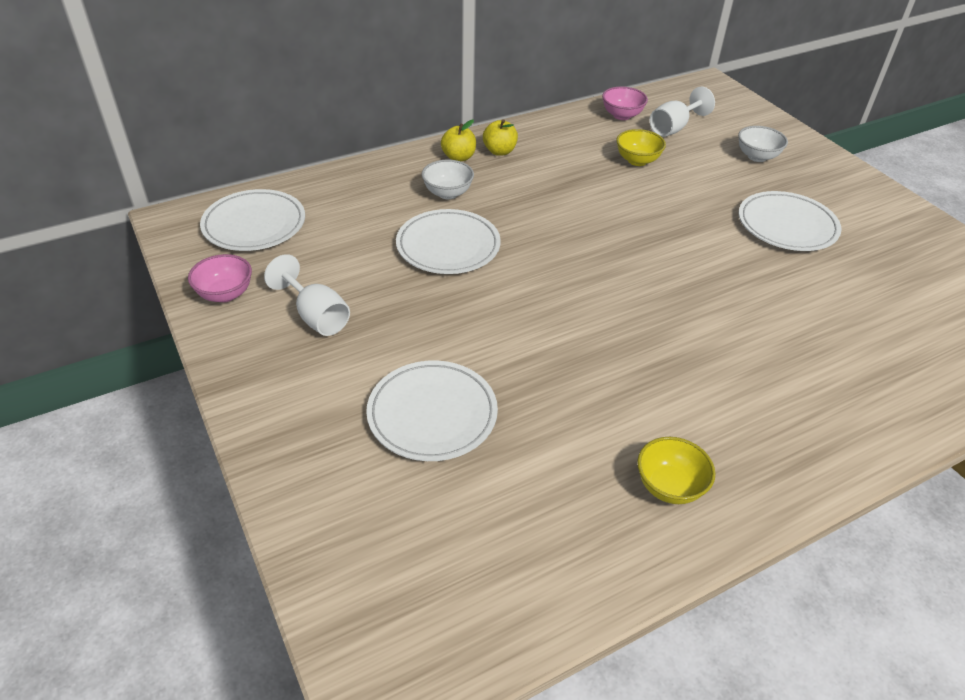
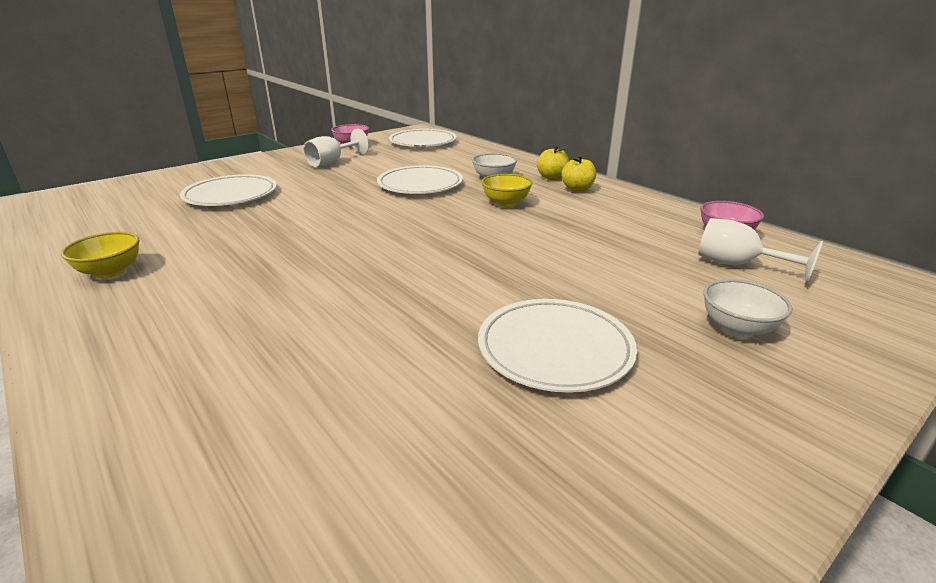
camera: 80 degrees right, 15 degrees down
(637, 161) = (627, 246): yellow bowl -> yellow bowl (506, 203)

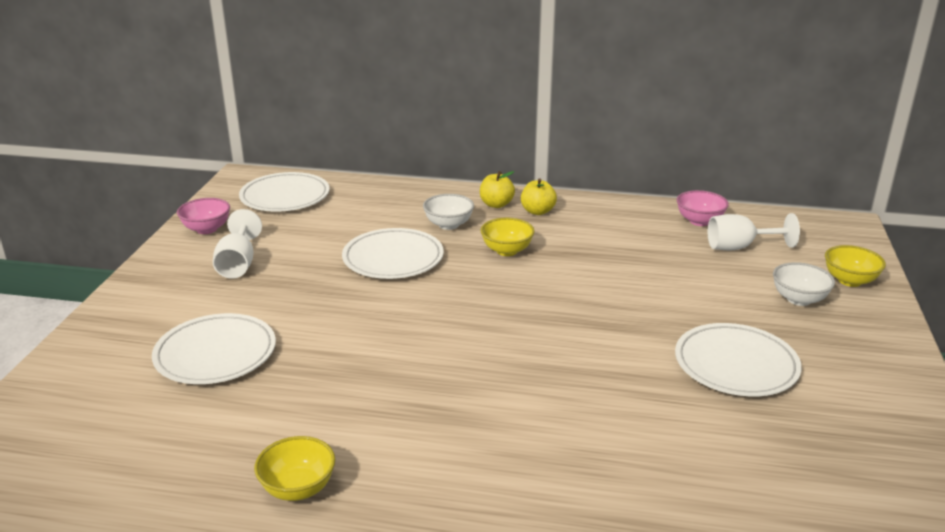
camera: 40 degrees left, 0 degrees up
(845, 338) = (849, 281): none -> yellow bowl

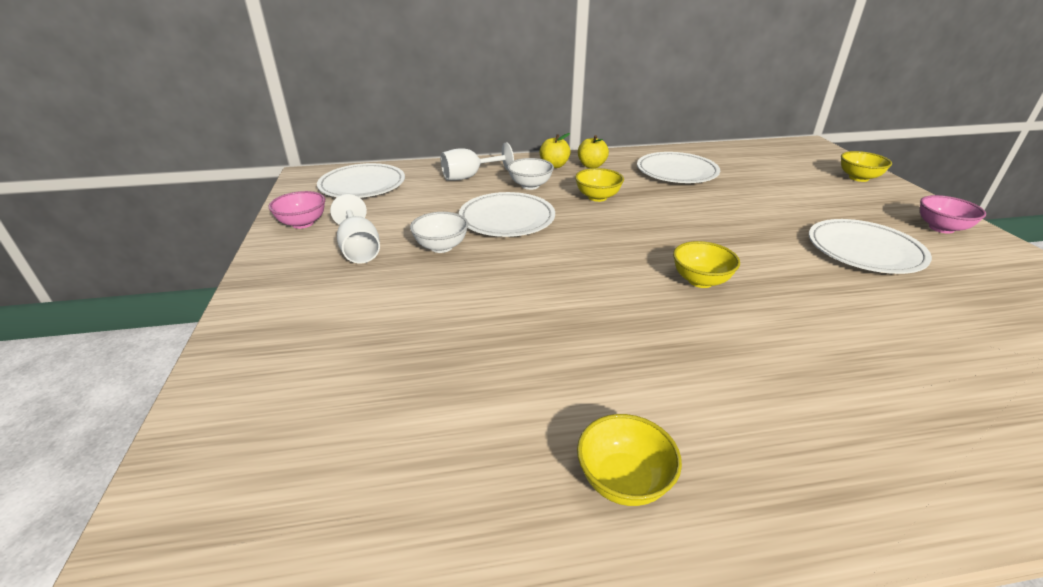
camera: 20 degrees left, 5 degrees up
(215, 354) = (401, 343): white plate -> white plate (676, 172)
(521, 358) = (700, 281): none -> yellow bowl
(699, 221) = (715, 155): pink bowl -> pink bowl (941, 228)
(739, 247) = (762, 168): white goblet -> white goblet (469, 177)
(799, 299) = (844, 196): white bowl -> white bowl (441, 247)

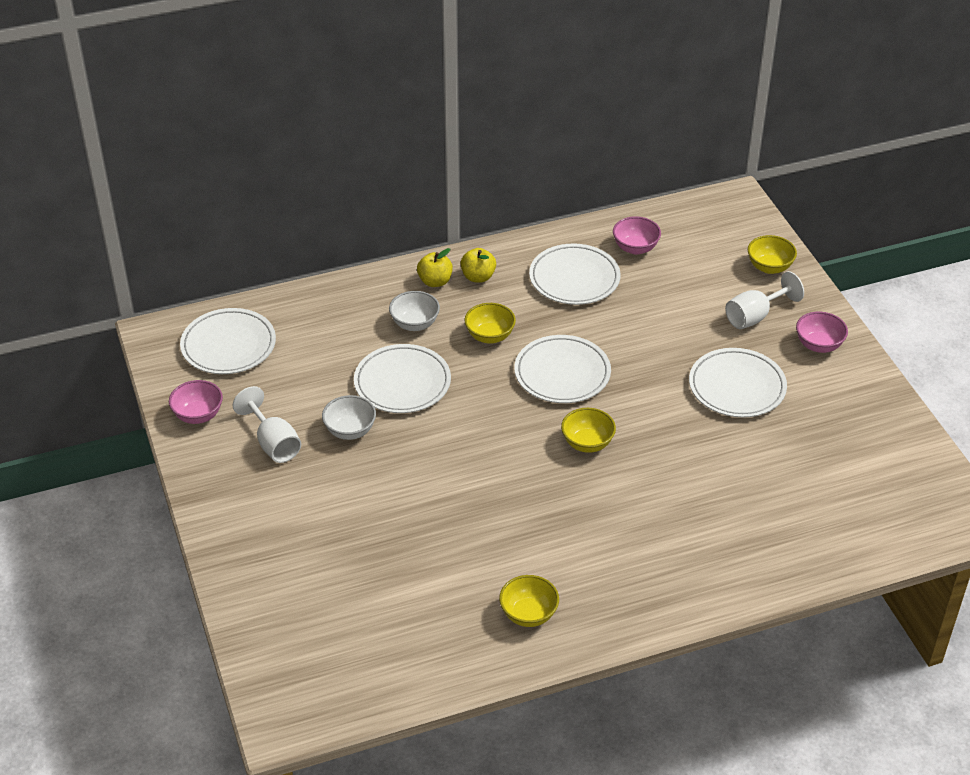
camera: 10 degrees left, 10 degrees up
(469, 177) = (343, 315): white goblet -> white goblet (755, 316)
(668, 225) = (562, 373): none -> white plate
(729, 161) = (635, 248): none -> pink bowl

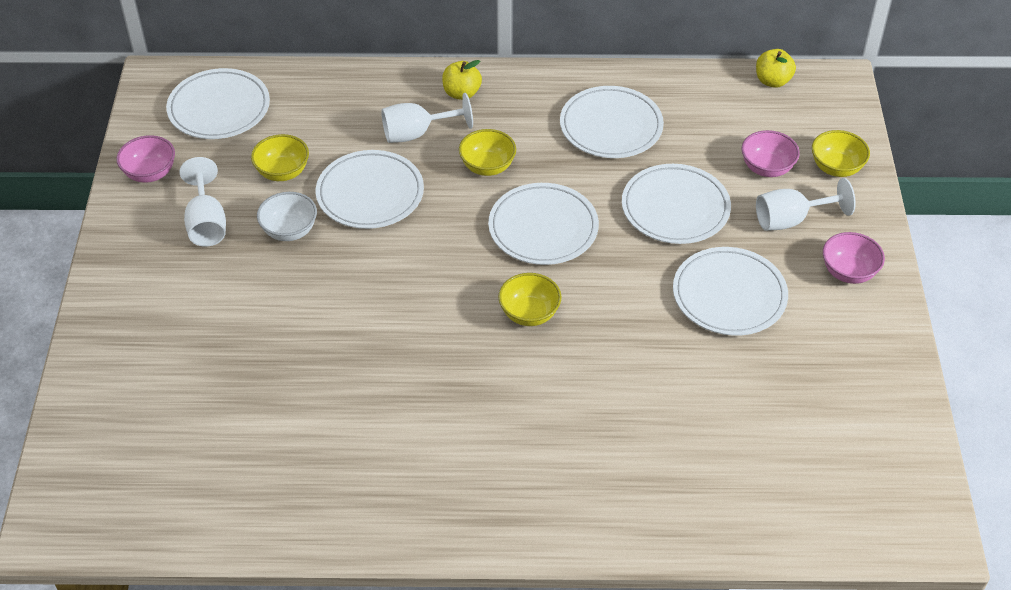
camera: 20 degrees right, 5 degrees up
(415, 324) = (416, 133): white bowl -> white goblet
(478, 277) = (509, 99): yellow apple -> yellow apple (772, 81)
(528, 614) = (365, 489): yellow bowl -> yellow bowl (282, 172)
(635, 248) = (695, 109): pink bowl -> pink bowl (767, 168)
(660, 330) = (675, 208): none -> white plate

